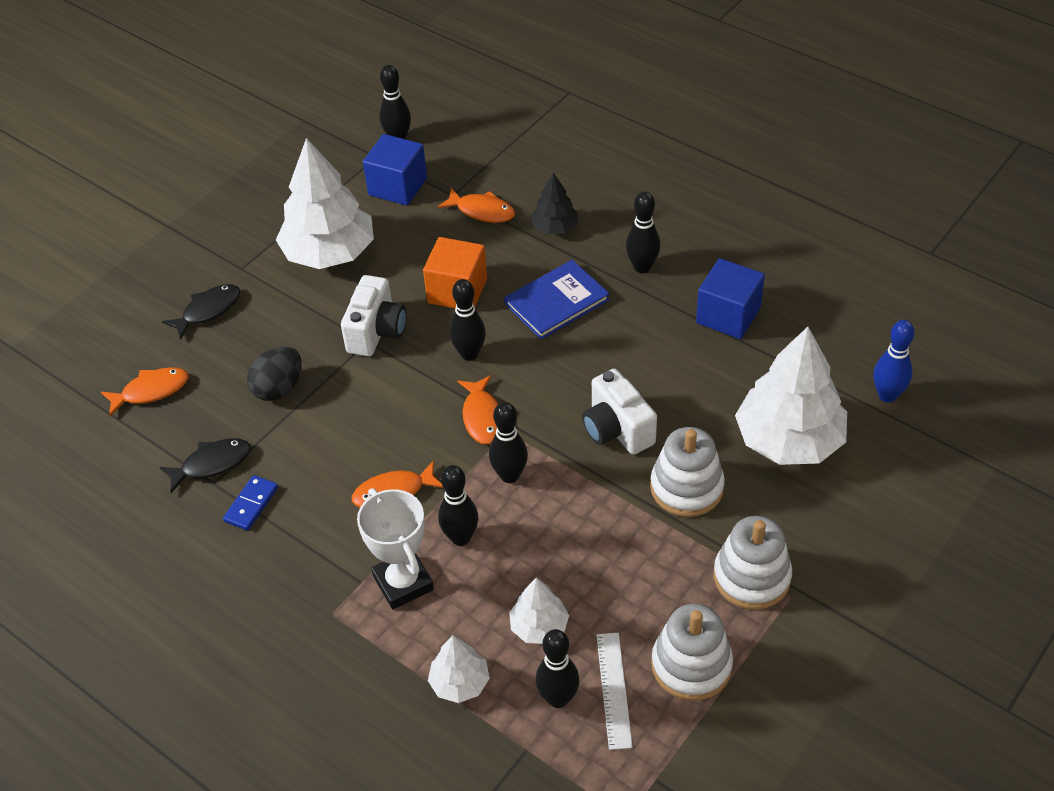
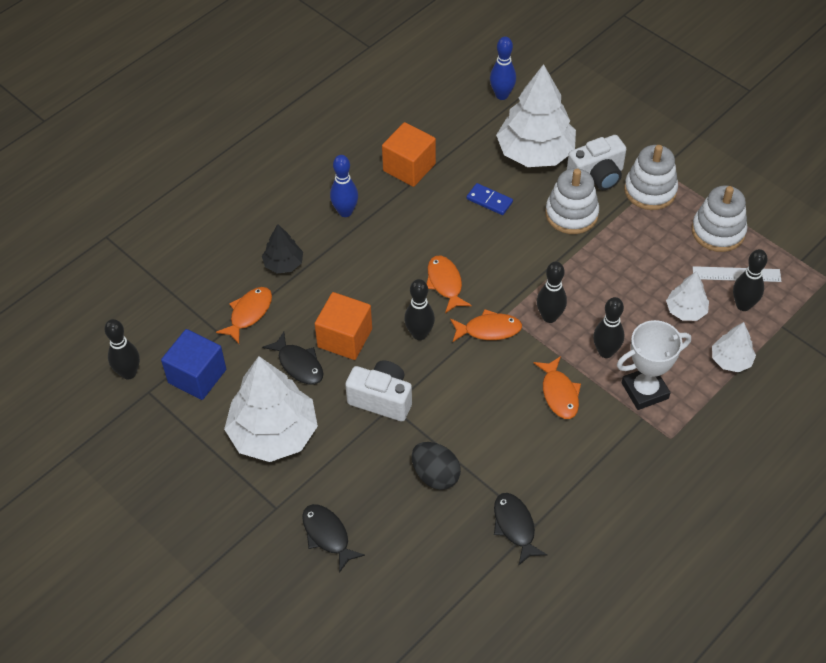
camera: 85 degrees left, 5 degrees up
(151, 391) = (422, 580): orange fish -> orange fish (445, 283)
(251, 504) = (561, 495): blue domino -> blue domino (489, 200)
(418, 259) = (299, 364): none -> black fish
(557, 302) = (372, 271): blue book -> none
(617, 430) = (513, 247): white camera -> white camera (597, 176)
(642, 267) = (345, 212): black bowling pin -> blue bowling pin
(728, 315) = (409, 167): blue cube -> orange cube

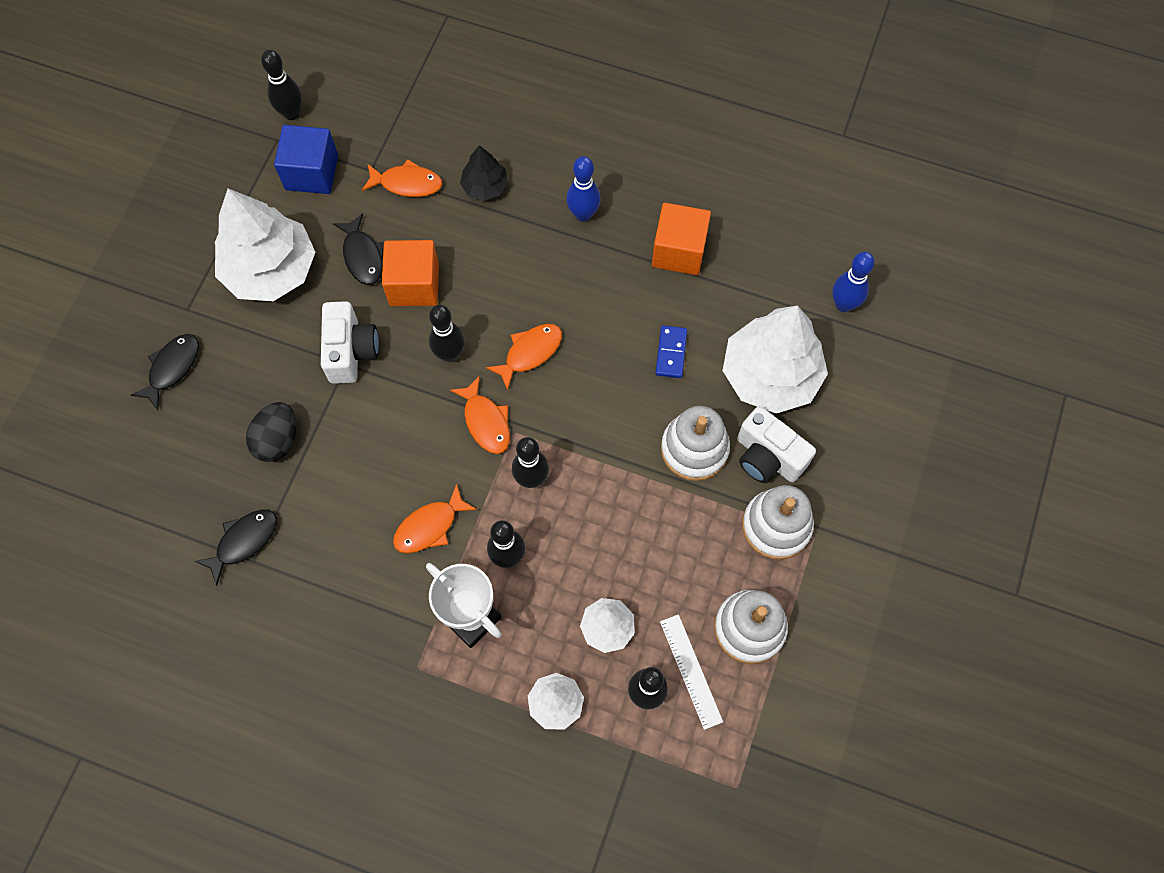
camera: 65 degrees right, 15 degrees up
(299, 364) = (363, 256): black fish -> black fish turned 45 degrees counterclockwise

